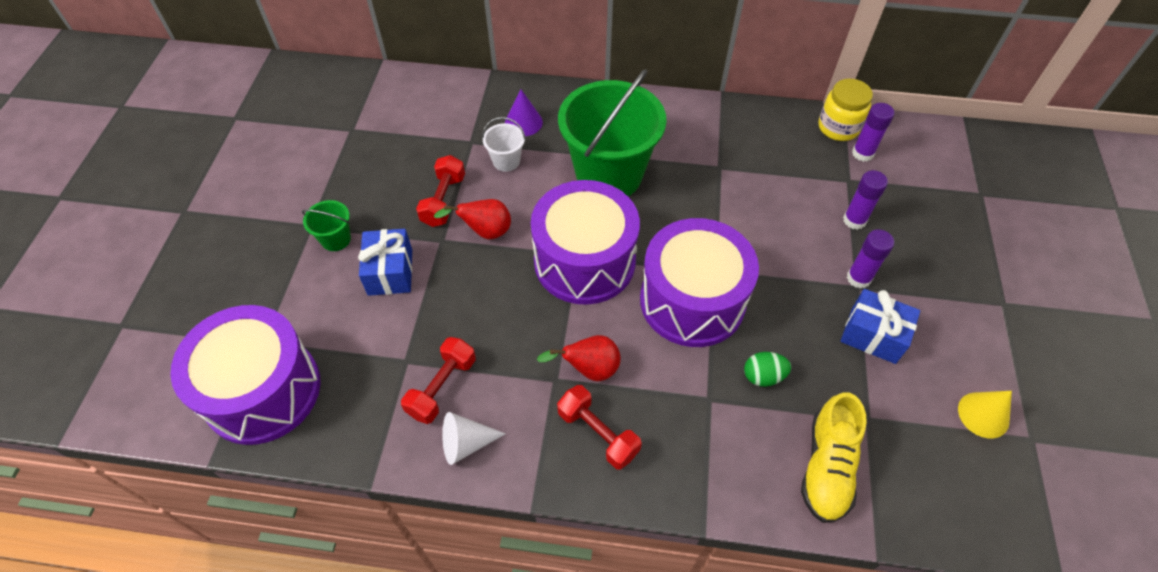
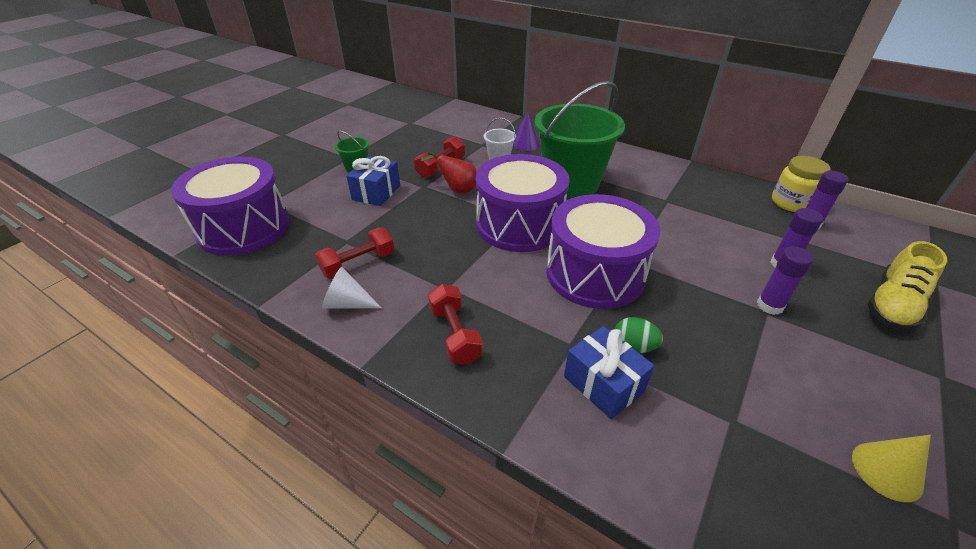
camera: 25 degrees right, 15 degrees down
(589, 369) = (477, 290): red pear -> none
(827, 467) = (665, 446): yellow shoe -> yellow shoe (892, 305)
(873, 335) = (768, 353): blue gift -> blue gift (603, 384)

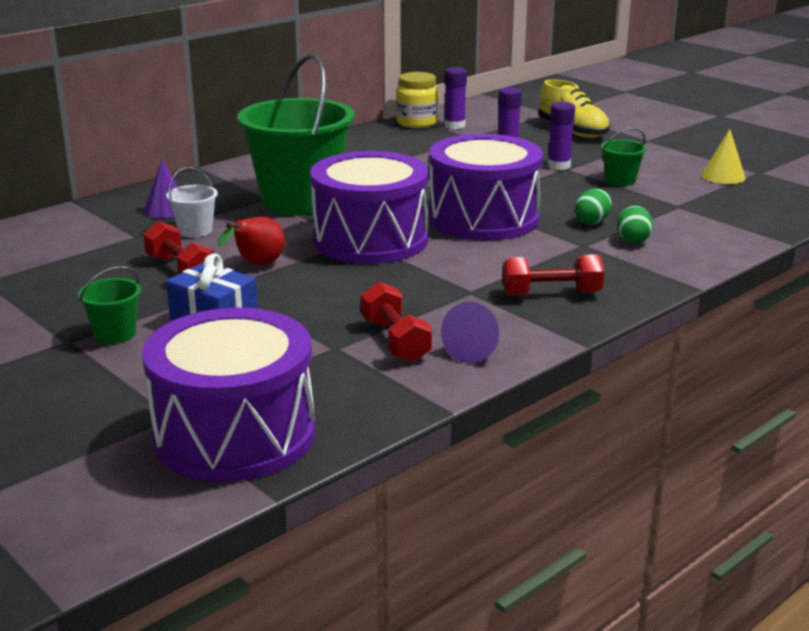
camera: 75 degrees left, 15 degrees down
(347, 303) = (475, 350): white cone -> purple cone
(603, 384) = (633, 240): blue gift -> green egg
(770, 360) = (620, 180): none -> green bucket

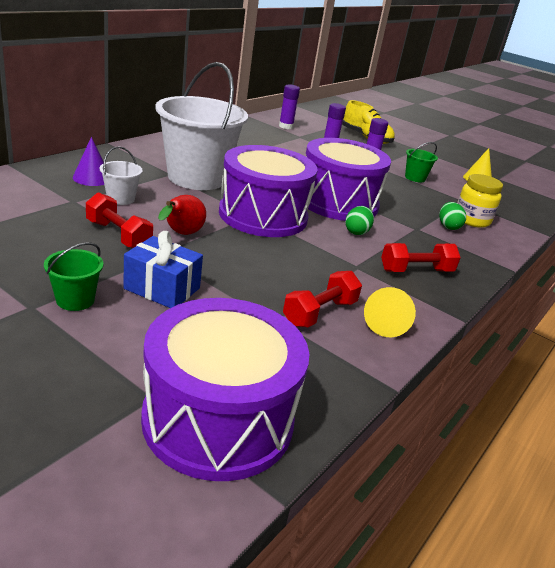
camera: 15 degrees left, 5 degrees up
(300, 201) = (197, 178): green bucket -> white bucket
(395, 341) = (319, 313): red dumbbell -> red dumbbell turned 75 degrees clockwise
(417, 123) = (259, 122): yellow jar -> yellow jar (471, 220)
(475, 350) = (385, 324): purple cone -> yellow cone
(592, 221) = (413, 209): green egg -> green egg (356, 232)

